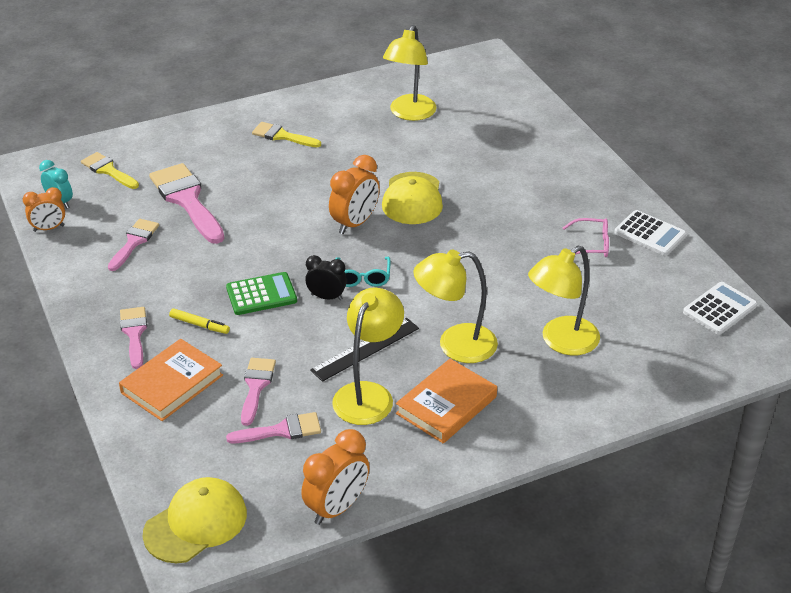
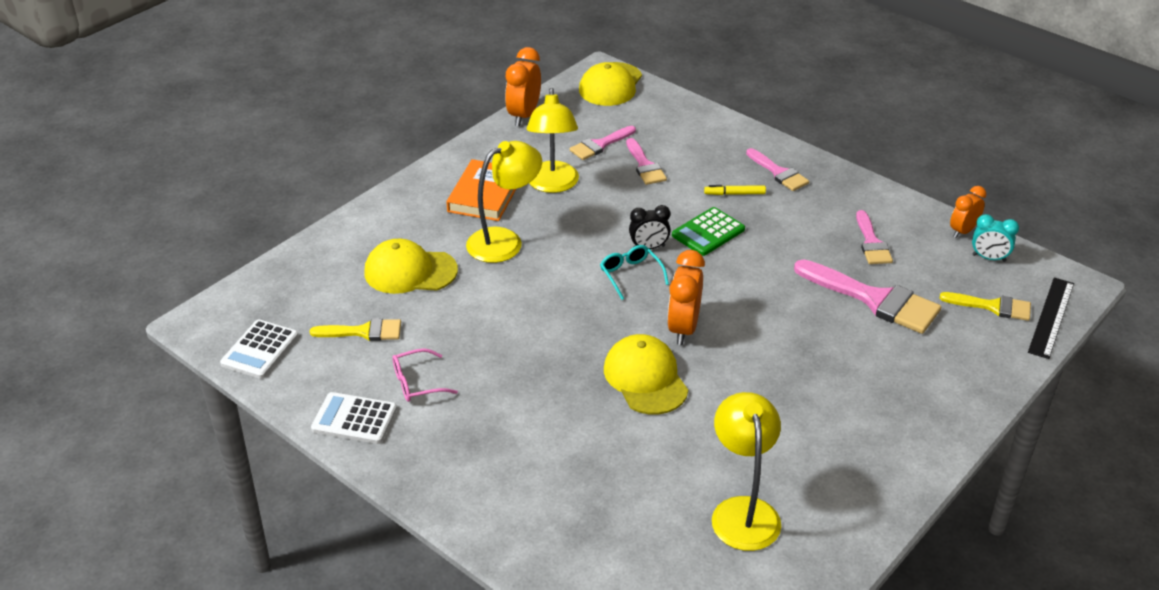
camera: 155 degrees right, 0 degrees up
(172, 384) = (710, 149): orange book -> none
(282, 136) = (864, 416): yellow brush -> yellow brush (363, 332)
(365, 349) = (580, 216): black ruler -> black ruler (1051, 317)
(561, 342) = (410, 271): yellow lamp -> yellow cap

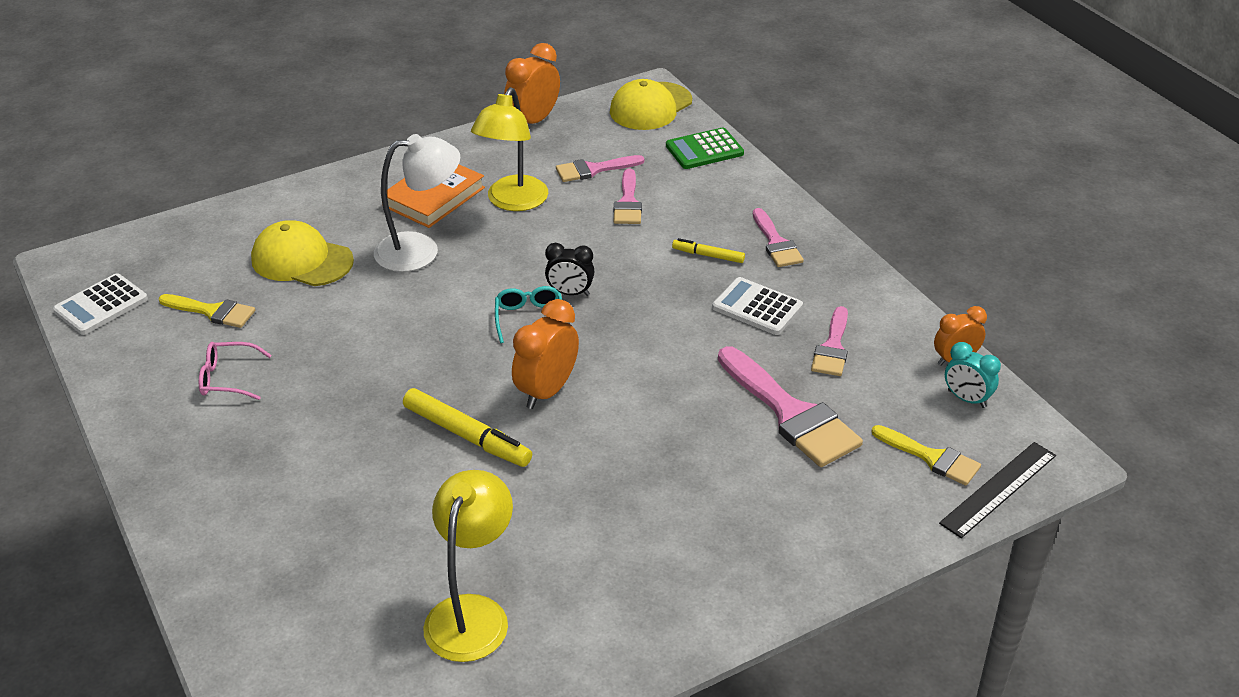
camera: 20 degrees right, 0 degrees up
(354, 419) = (141, 399): white calculator -> white calculator (757, 307)
(505, 241) = (420, 250): yellow lamp -> white lamp
(645, 378) = (467, 435): yellow cap -> yellow marker
(708, 232) = (648, 292): green calculator -> green calculator (704, 150)

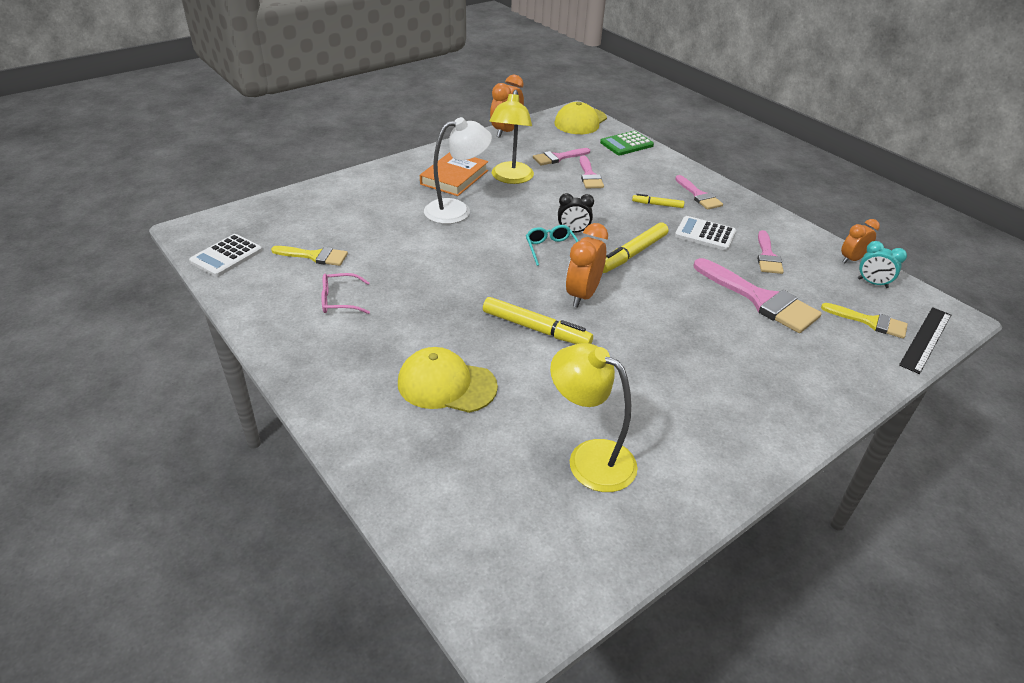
camera: 10 degrees left, 0 degrees up
(301, 260) = (372, 220): yellow cap -> yellow cap (446, 385)
(472, 613) = (589, 458): yellow lamp -> yellow lamp turned 60 degrees counterclockwise
(640, 332) = (633, 254): none -> yellow marker

